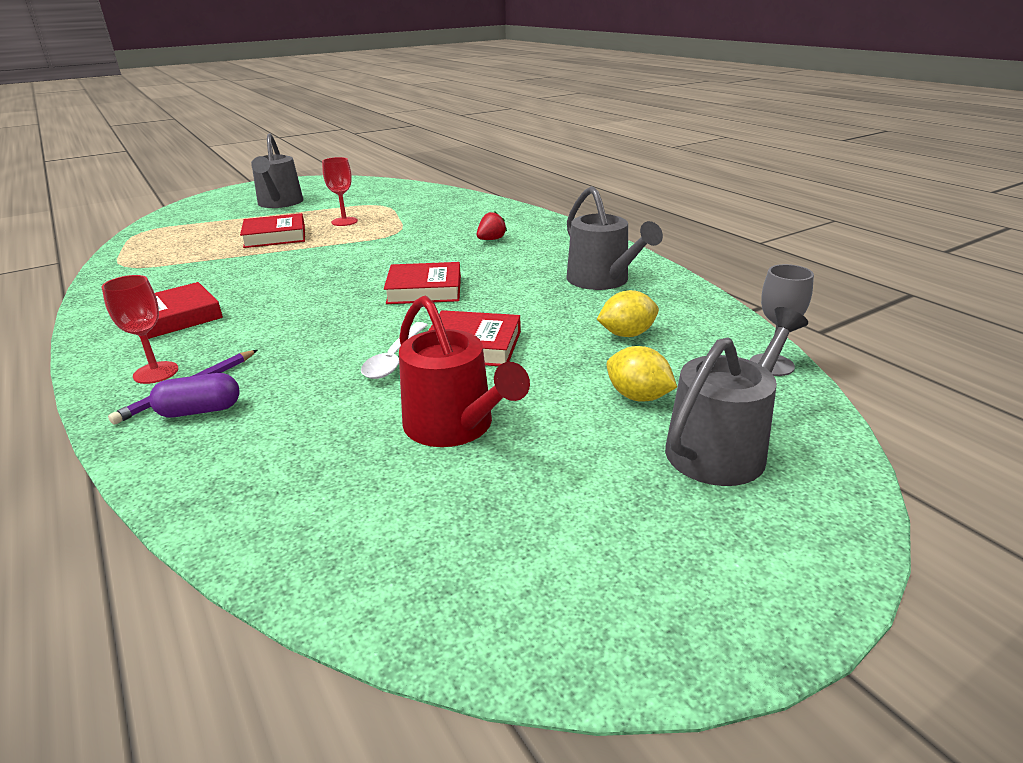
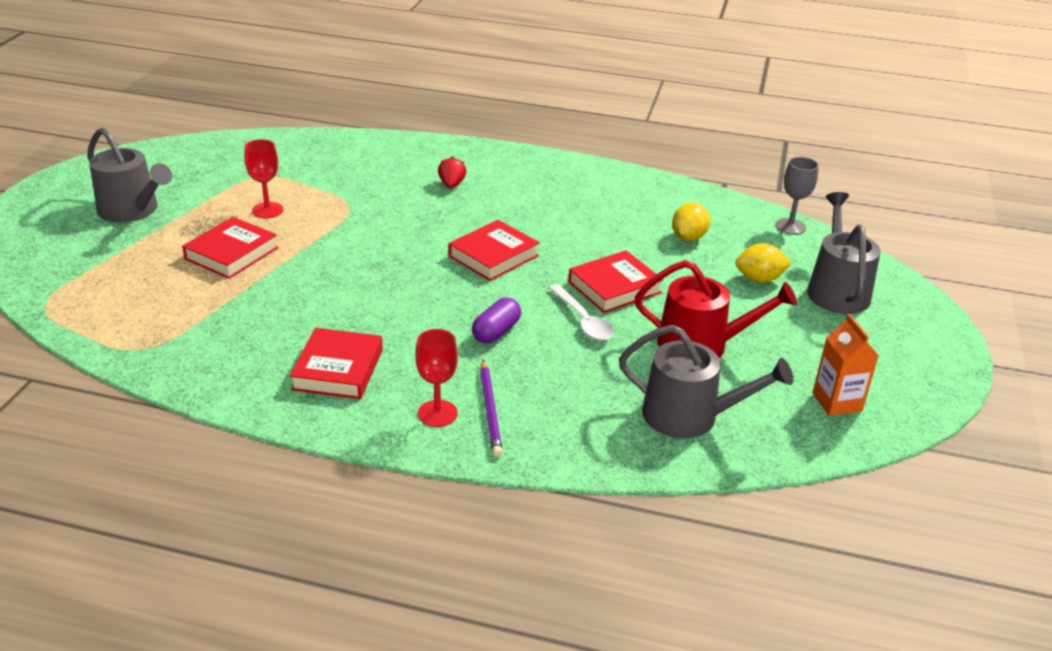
camera: 45 degrees left, 5 degrees up
(200, 410) = (534, 417): purple capsule -> purple capsule (496, 332)
(488, 568) = (837, 402): none -> orange carton
(602, 280) = (604, 197): grey watering can -> grey watering can (689, 416)

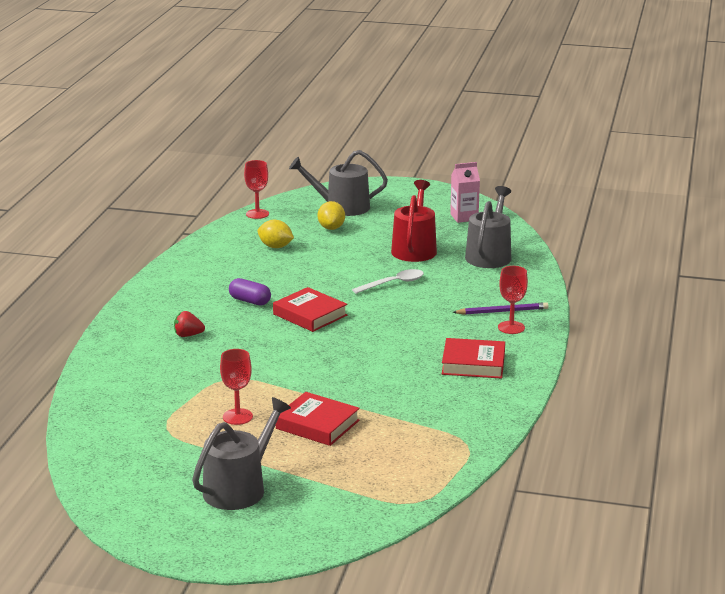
camera: 90 degrees left, 10 degrees down
(496, 332) = (414, 311): purple capsule -> purple capsule (250, 301)
(614, 287) = (349, 273): red book -> none
(790, 226) = (257, 214): grey goblet -> red goblet
(837, 402) = (464, 217): orange carton -> pink carton

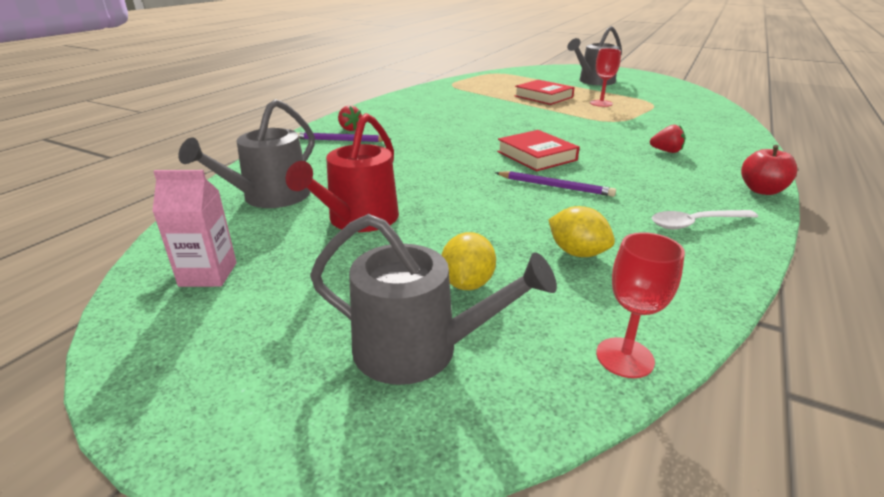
camera: 165 degrees left, 5 degrees up
(132, 301) = (761, 190): none -> red apple
(250, 301) = (606, 175): purple capsule -> none
(291, 286) = (555, 186): none -> purple pencil
(393, 283) = (426, 176): white spoon -> white spoon (695, 223)
(473, 364) = (409, 112): red book -> none
(511, 327) = (350, 129): red goblet -> red strawberry

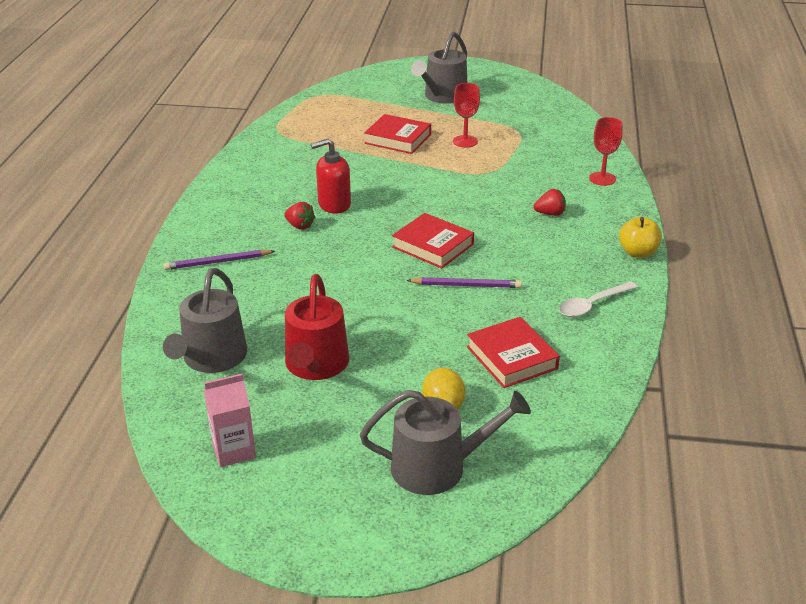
camera: 20 degrees left, 5 degrees up
(350, 129) = (213, 241): red strawberry -> red strawberry (300, 226)
(465, 122) = (334, 204): none -> red soap dispenser
(577, 253) = (511, 357): yellow lemon -> red book
(624, 357) = (570, 437): red goblet -> red goblet (602, 179)
(761, 190) = (638, 253): red apple -> yellow apple

